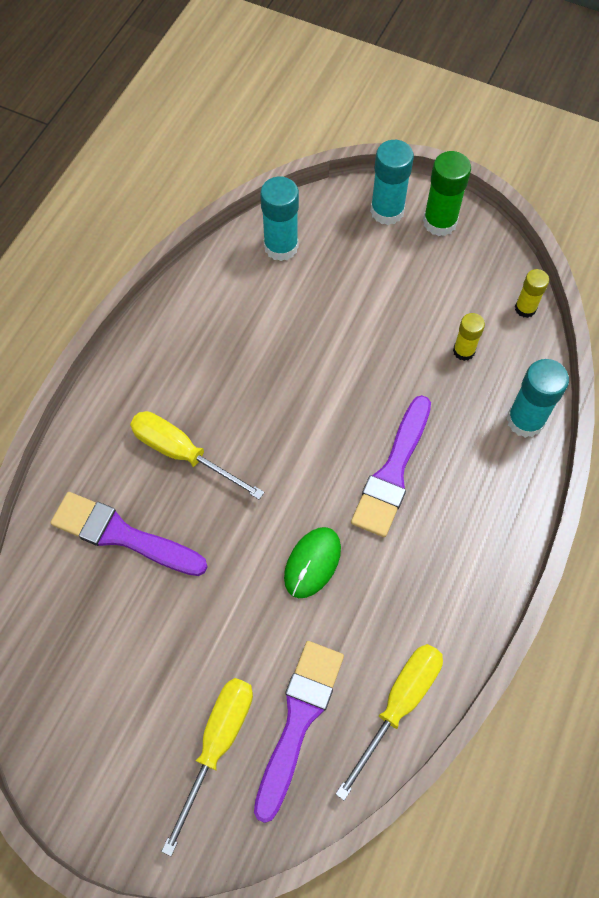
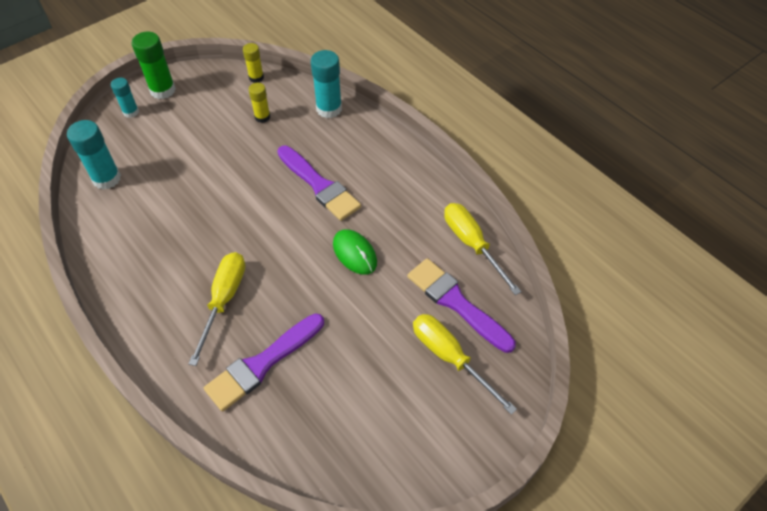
camera: 65 degrees left, 10 degrees down
(182, 453) = (224, 300): yellow screwdriver -> yellow screwdriver turned 135 degrees clockwise
(387, 211) = (131, 112): turquoise glue stick -> turquoise glue stick, size x0.61

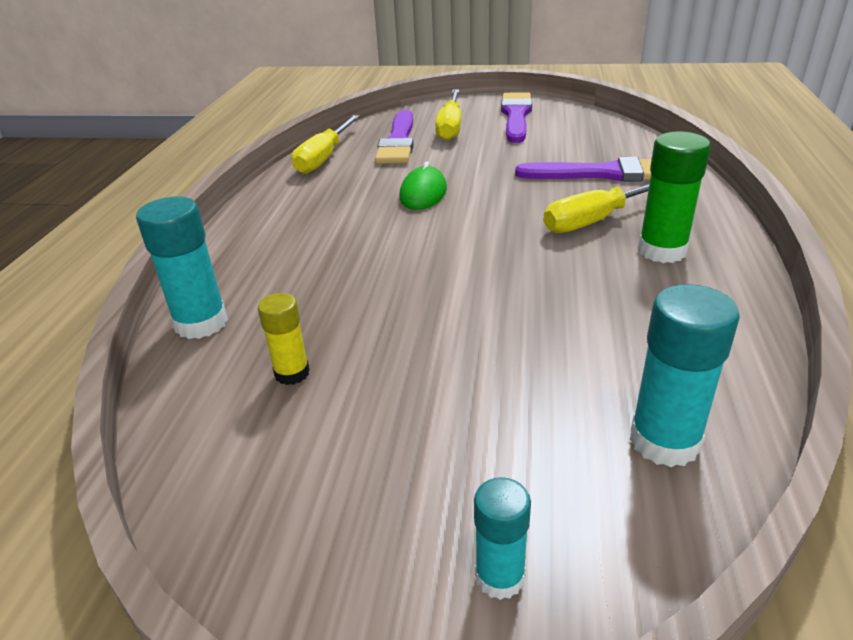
camera: 130 degrees left, 20 degrees down
(163, 90) = (370, 585): green glue stick -> green glue stick (662, 251)
(256, 77) = (183, 456): yellow glue stick -> none
(319, 185) = (365, 252): purple brush -> purple brush (516, 116)

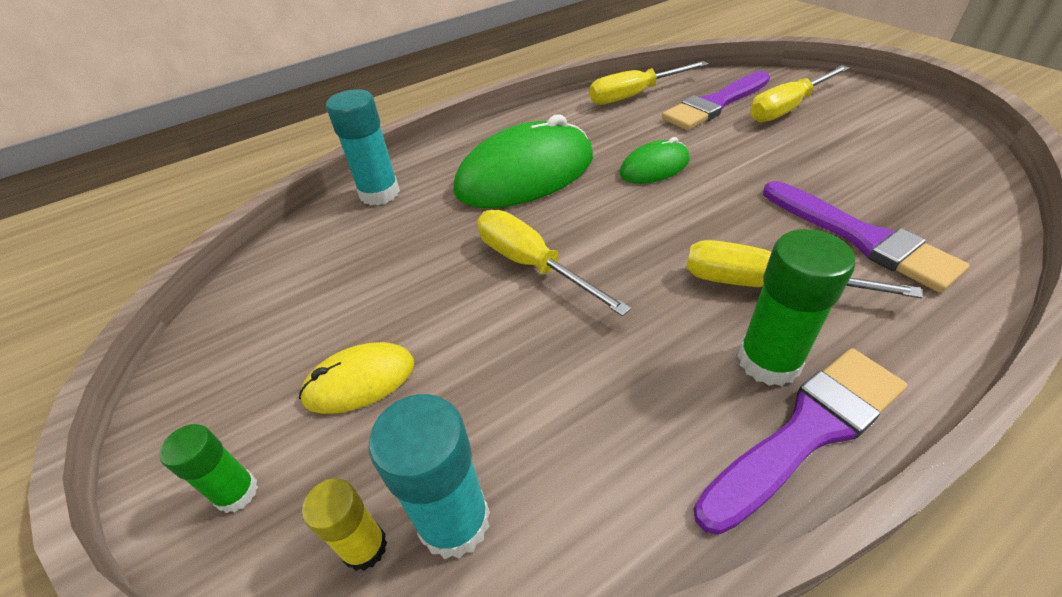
camera: 50 degrees right, 10 degrees up
(292, 373) = (364, 262): yellow glue stick -> yellow glue stick (365, 547)
(328, 242) = (525, 174): none -> green mouse
(444, 289) = (532, 264): none -> yellow screwdriver
(453, 437) = (359, 381): none -> yellow mouse
(500, 576) = (237, 492): turquoise glue stick -> green glue stick
(516, 116) = (879, 123): purple brush -> purple brush (807, 432)

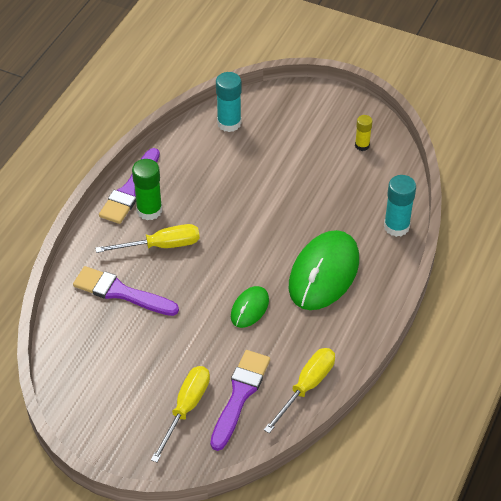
camera: 145 degrees right, 5 degrees up
(237, 492) = (304, 101): green glue stick -> none
(359, 381) = (300, 143): yellow mouse -> none
(365, 547) = (250, 108): yellow glue stick -> yellow glue stick (362, 145)
(532, 264) = (273, 216): yellow screwdriver -> none

